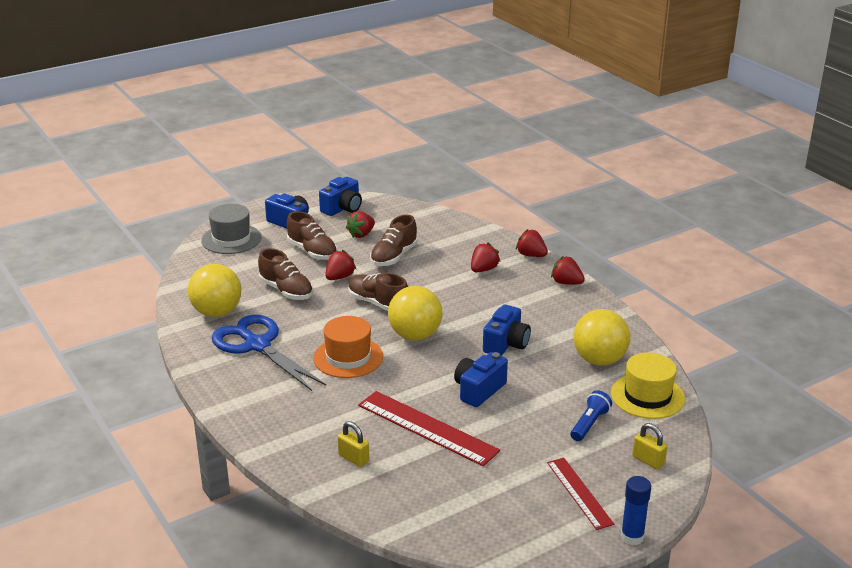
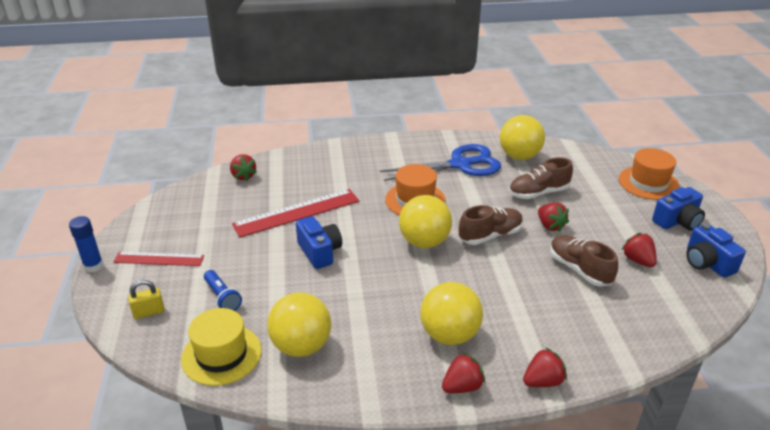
camera: 115 degrees right, 5 degrees up
(231, 239) = (648, 183): grey hat -> orange hat
(312, 252) = (608, 221): brown shoe -> none
(353, 458) = (294, 175): yellow padlock -> none
(483, 269) = (524, 326): red strawberry -> red strawberry (243, 176)
(506, 344) = (374, 292): blue camera -> none
(522, 298) = (449, 335): none -> yellow ball

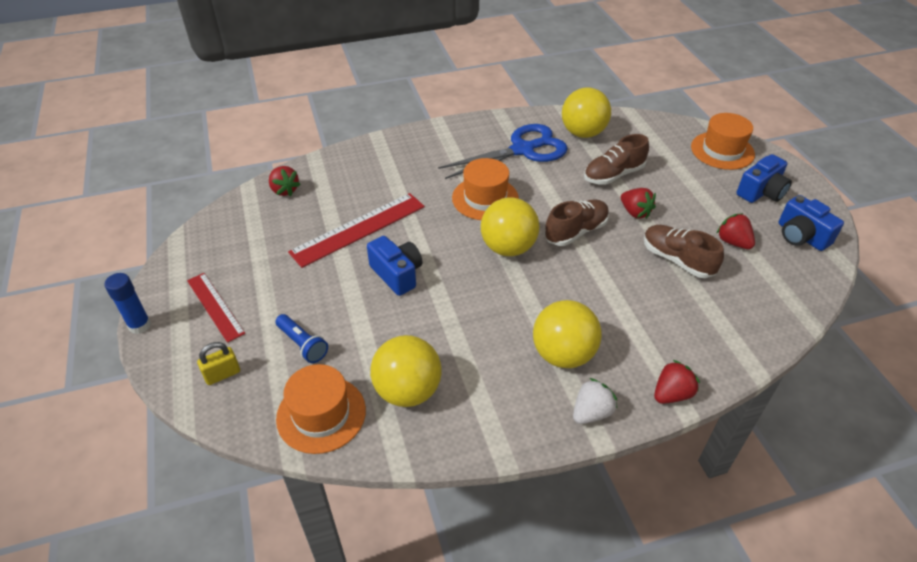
camera: 10 degrees left, 10 degrees up
(159, 259) = (215, 306): red ruler -> red ruler turned 60 degrees clockwise
(221, 354) = (321, 414): yellow hat -> orange hat
(462, 386) = (591, 413): red strawberry -> white strawberry

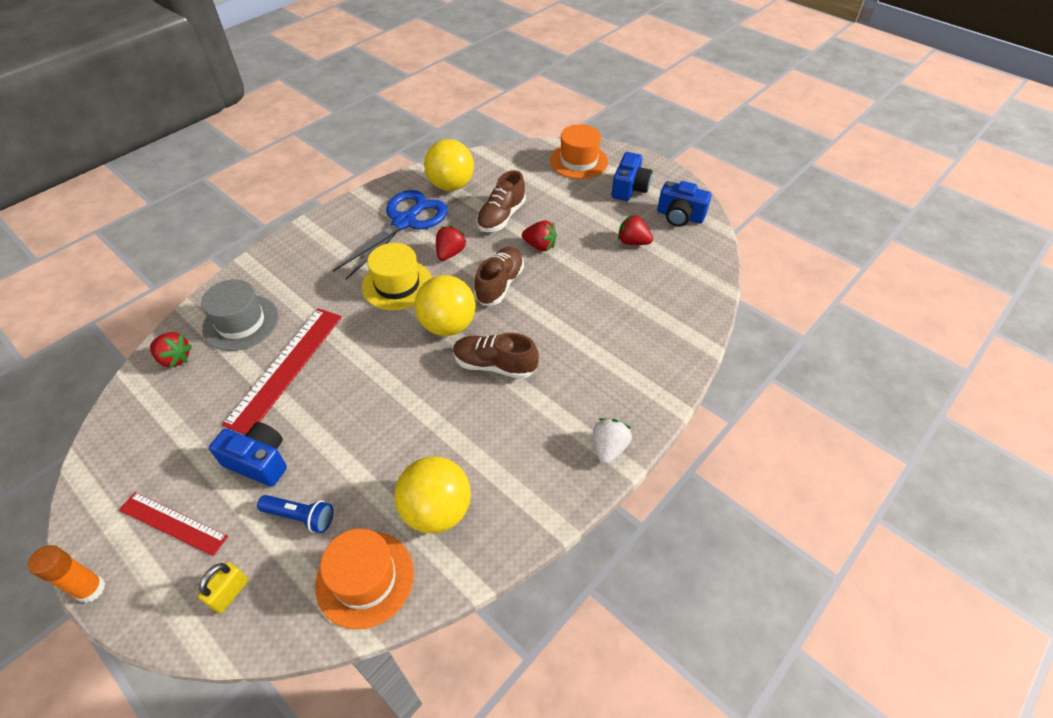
camera: 30 degrees left, 5 degrees up
(140, 325) = (91, 589): blue glue stick -> orange glue stick
(346, 182) = (241, 322): none -> grey hat
(397, 274) = (355, 398): blue camera -> blue camera (259, 461)
(485, 198) = (397, 284): orange hat -> yellow hat
(563, 354) = (555, 406): yellow ball -> none
(671, 394) = (661, 399): red strawberry -> red strawberry (450, 253)
(677, 260) = (598, 276): brown shoe -> brown shoe (495, 365)

